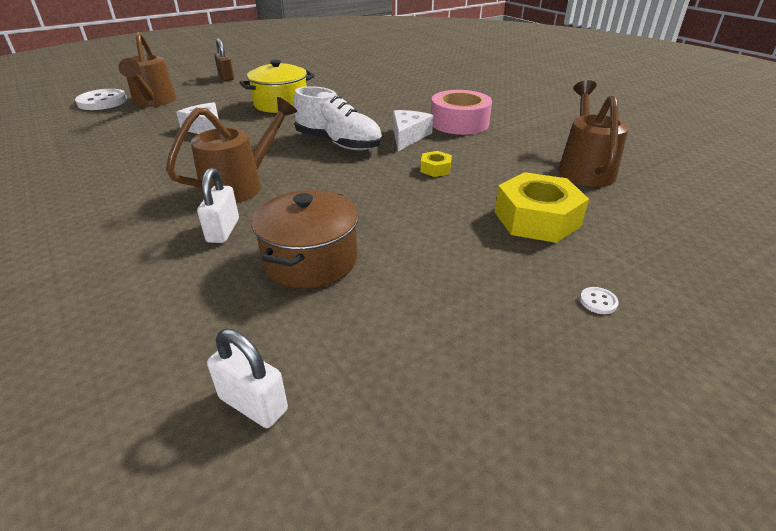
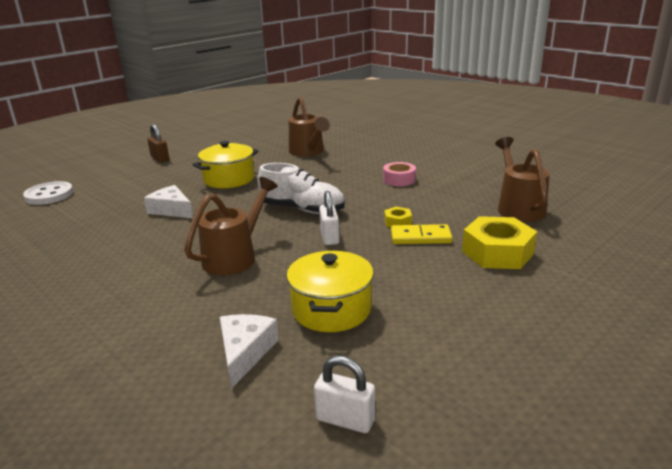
camera: 10 degrees left, 10 degrees down
(153, 102) = (102, 190): brown watering can -> brown watering can (308, 152)
(223, 230) = (242, 296): white padlock -> white padlock (329, 237)
(310, 260) = (331, 309): brown pot -> yellow pot
(408, 136) = (360, 196): white cheese -> white cheese (245, 352)
(453, 189) = (420, 237): none -> yellow domino
(459, 123) = (399, 180): pink tape -> pink tape, size x0.62
(598, 301) = (568, 308): white button -> none

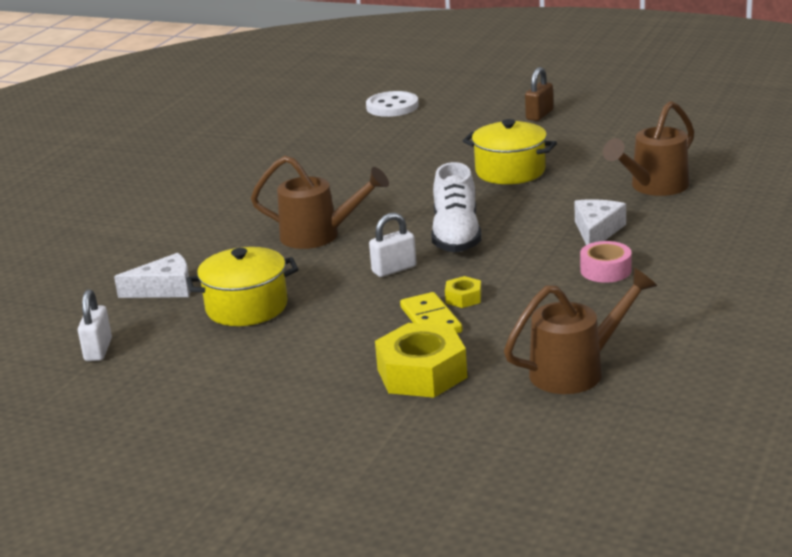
camera: 70 degrees right, 0 degrees up
(171, 210) = (401, 172): white cheese -> white cheese (597, 231)

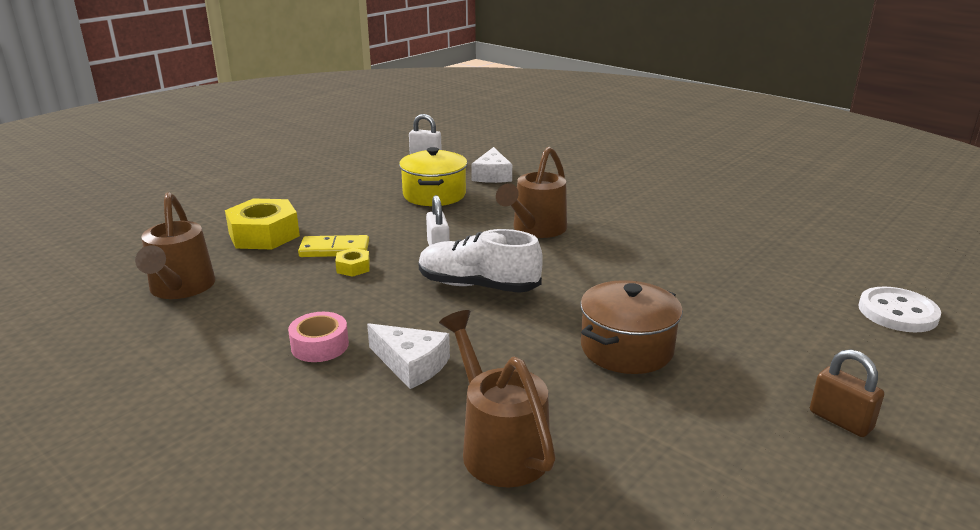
camera: 105 degrees right, 0 degrees up
(510, 171) = (626, 349): yellow pot -> brown pot

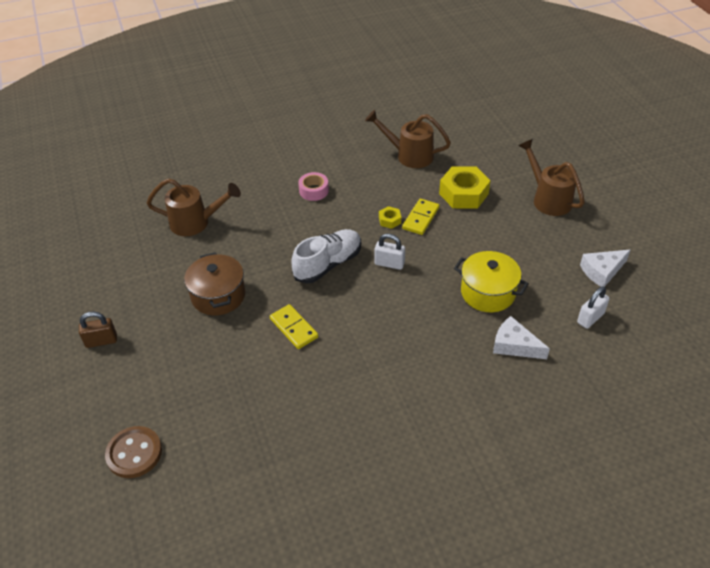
camera: 120 degrees right, 20 degrees up
(411, 364) = (273, 215): white cheese -> white cheese (602, 271)
(535, 229) = (386, 325): brown watering can -> brown watering can (548, 199)
(606, 276) = (293, 328): none -> yellow domino
(897, 312) = (134, 453): white button -> brown button

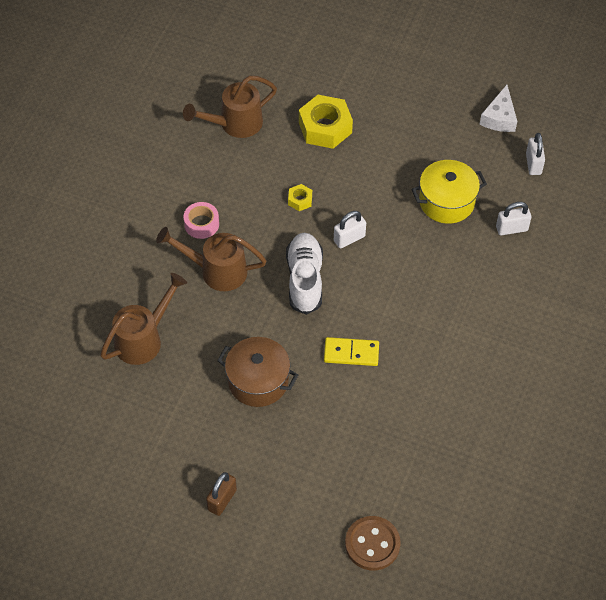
camera: 50 degrees left, 10 degrees up
(421, 218) = (321, 178): yellow domino -> none
(514, 345) = (511, 229): white cheese -> white padlock
(548, 199) = (392, 81): brown watering can -> brown watering can (217, 271)

